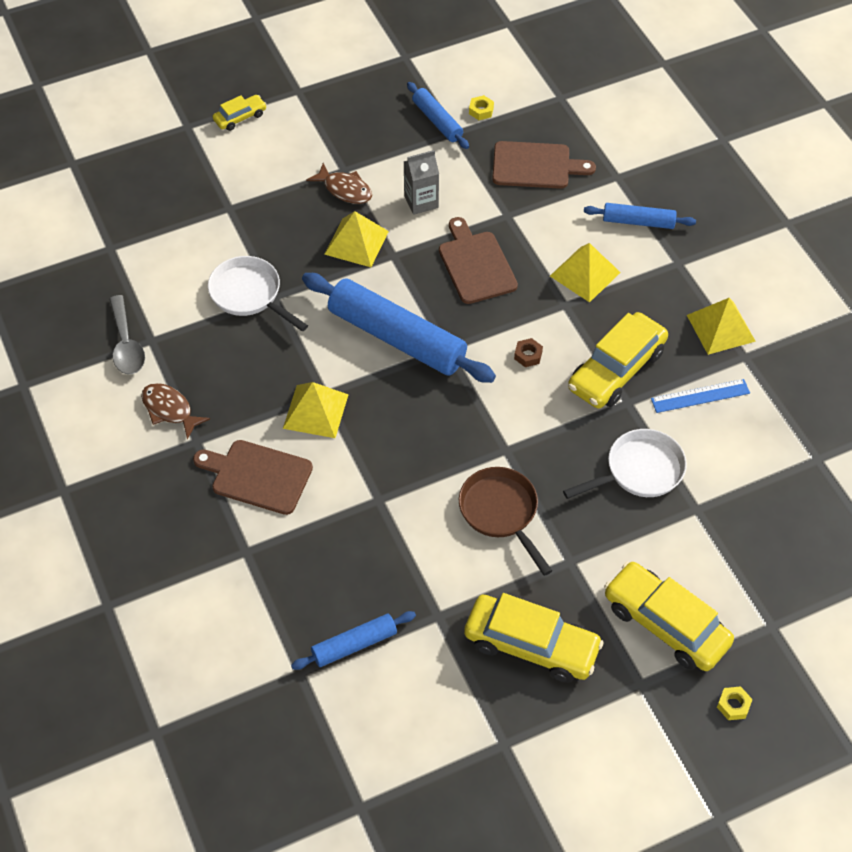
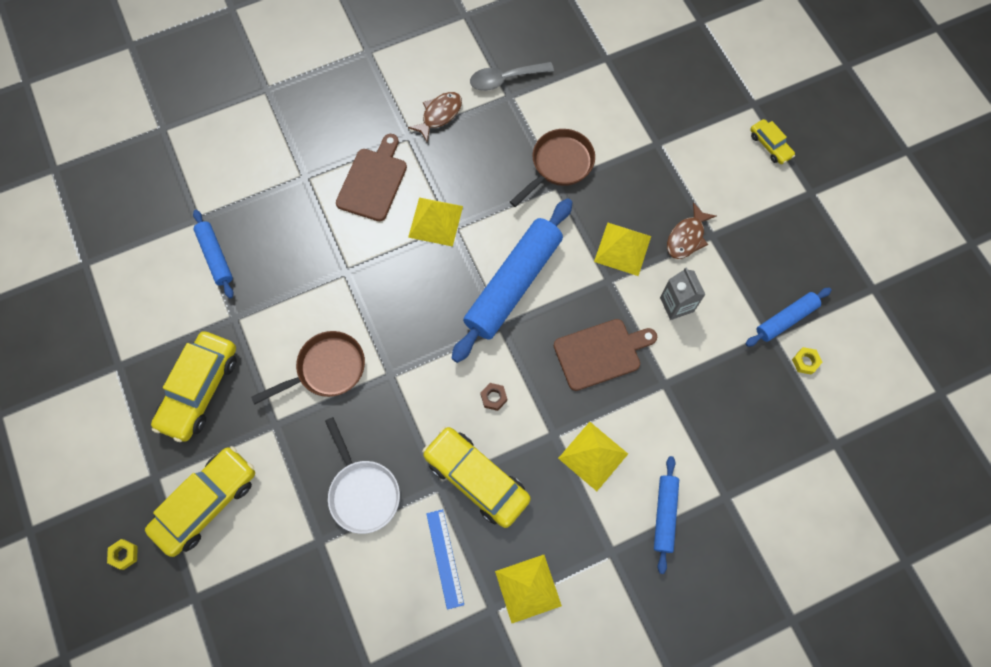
camera: 90 degrees right, 15 degrees up
(249, 294) = (559, 165): white pan -> brown pan
(535, 166) = (733, 414): brown cutting board -> none

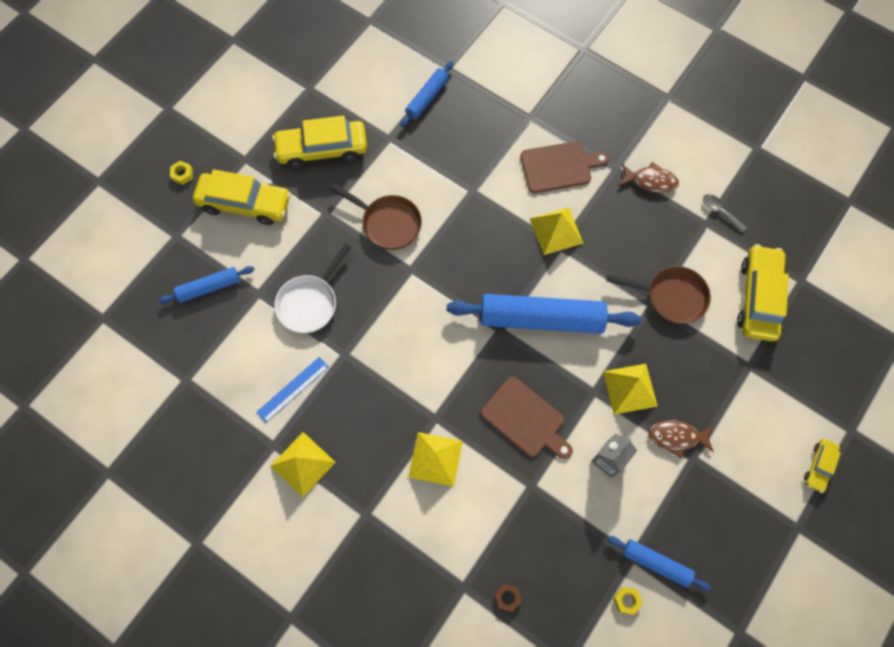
camera: 60 degrees right, 0 degrees up
(476, 479) = (366, 378): yellow car -> yellow car (758, 297)
(493, 397) = (438, 356): brown nut -> brown nut (507, 597)
(505, 79) = (720, 211): grey spoon -> grey spoon, size x0.63
(664, 514) = (419, 542): blue rolling pin -> blue rolling pin (209, 287)

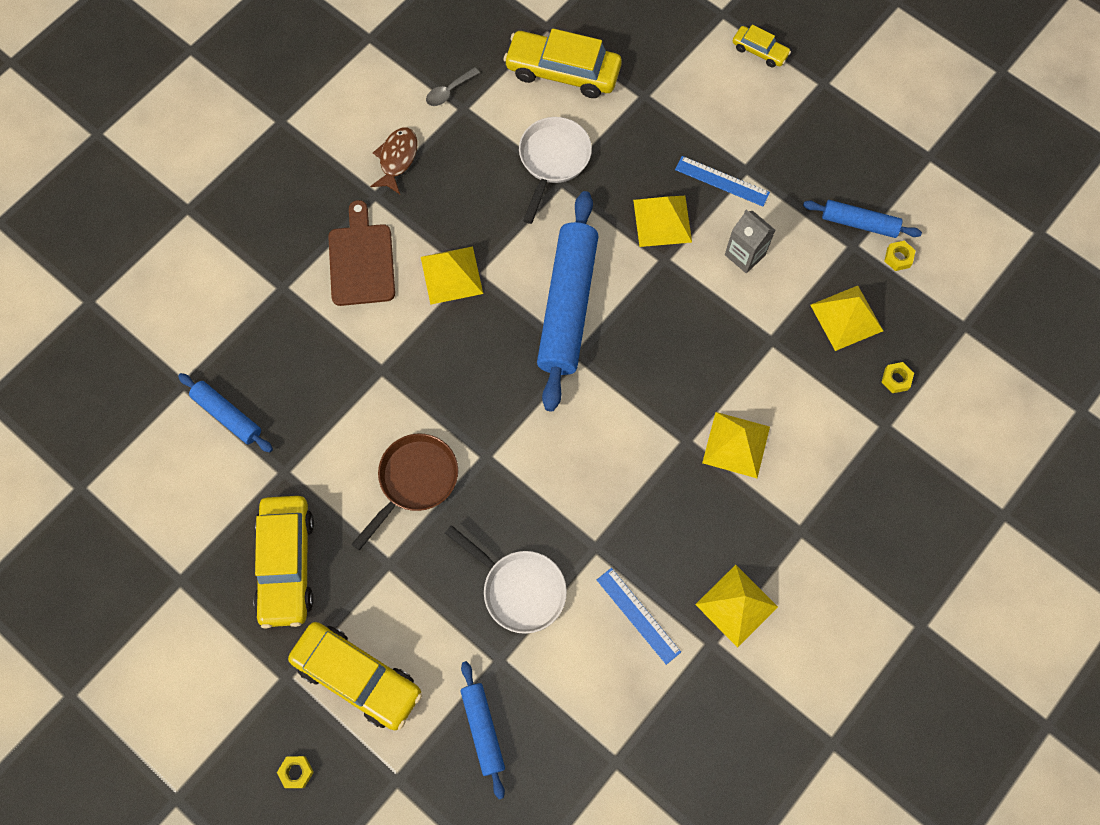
camera: 85 degrees left, 0 degrees up
(245, 203) = (358, 677): yellow car -> yellow car turned 105 degrees clockwise
(507, 597) = (896, 379): brown nut -> yellow nut
(525, 419) = (693, 338): brown cutting board -> none
(561, 552) = (846, 317): none -> yellow pyramid
(656, 563) = (859, 223): blue rolling pin -> blue rolling pin turned 75 degrees clockwise
(671, 297) = (553, 160): brown pan -> white pan
(677, 437) = (722, 181): brown fish -> blue ruler

